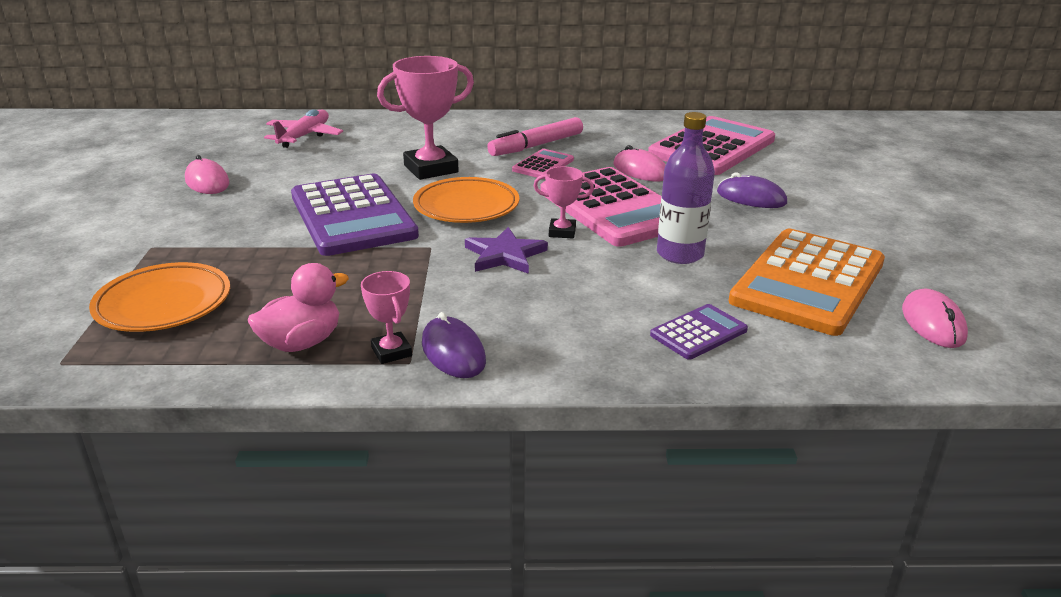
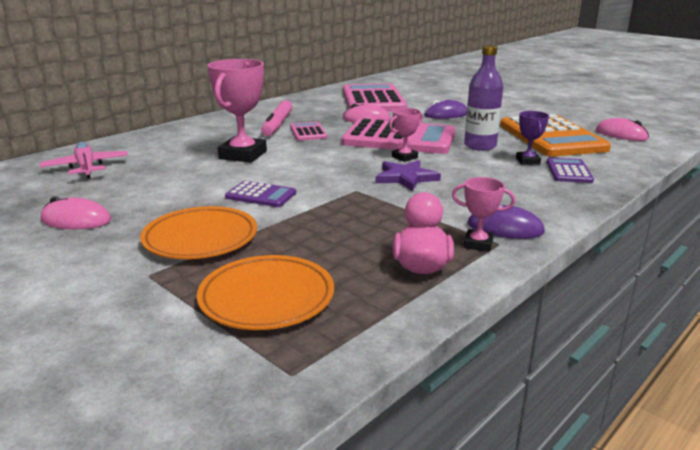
camera: 45 degrees left, 5 degrees down
(352, 216) = (261, 195): purple calculator -> purple calculator, size x0.46
(466, 206) = (320, 165): orange plate -> orange plate (200, 239)
(685, 297) = (527, 161): none -> purple trophy

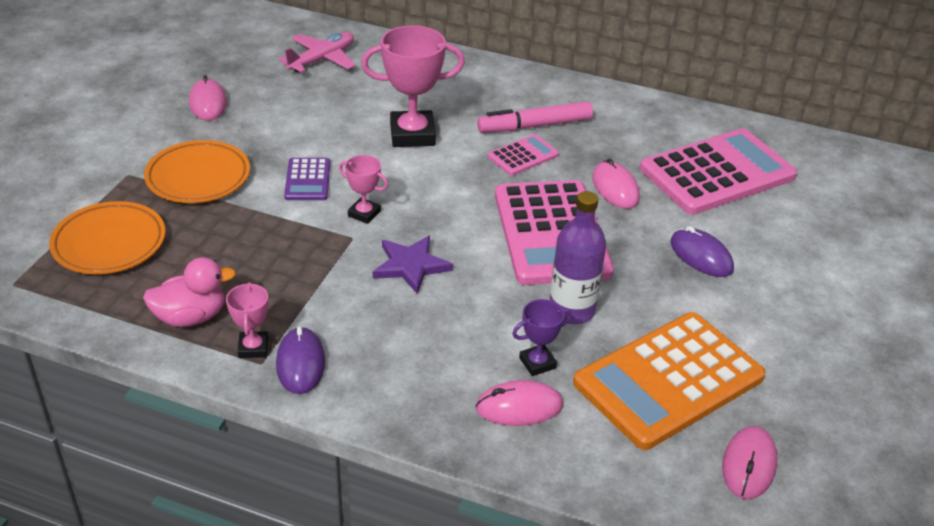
camera: 65 degrees right, 15 degrees up
(404, 157) = (481, 251): pink trophy -> pink trophy (364, 213)
(569, 171) = (519, 407): purple calculator -> pink mouse

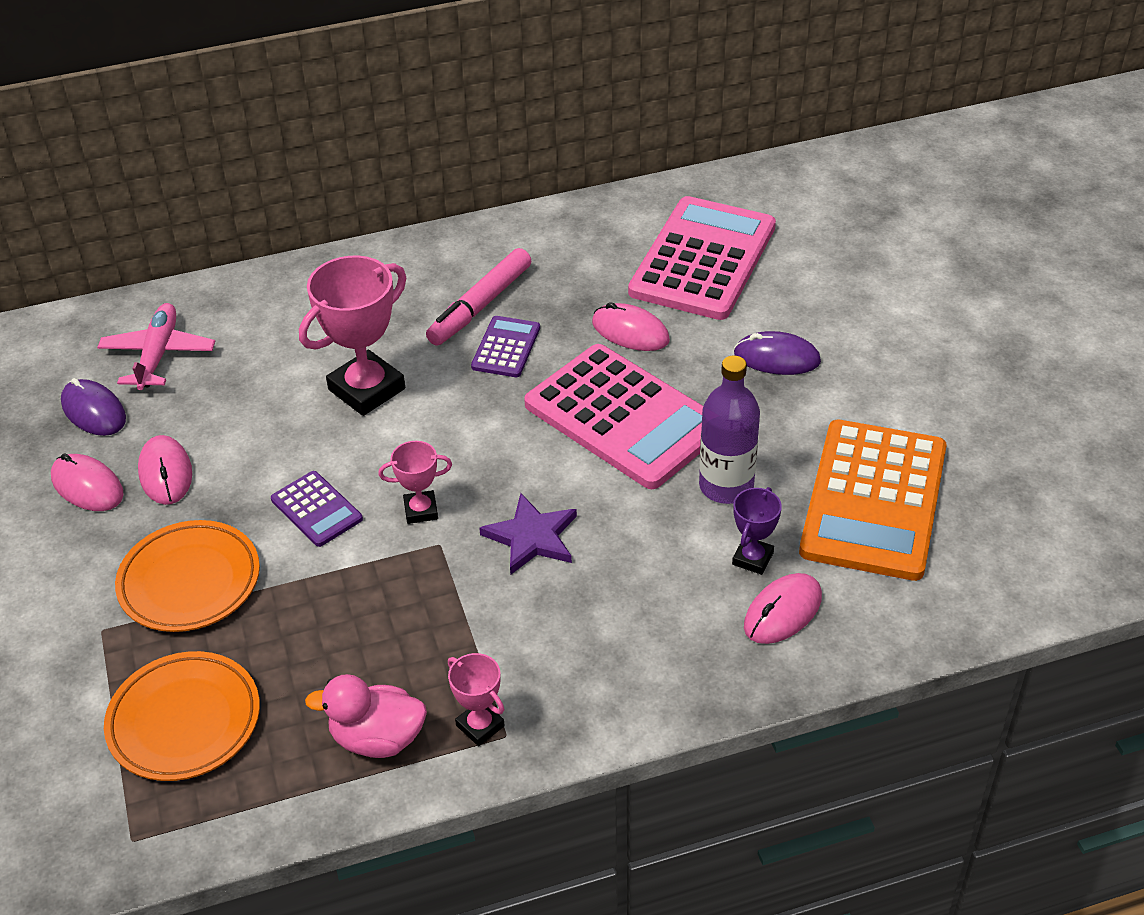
camera: 35 degrees left, 5 degrees up
(191, 317) = (377, 738): pink duck -> pink duck turned 120 degrees counterclockwise
(300, 363) = (544, 709): purple mouse -> purple mouse (94, 411)
(523, 156) = (506, 347): pink calculator -> purple calculator
(749, 465) = (1008, 535): pink mouse -> pink mouse (165, 473)

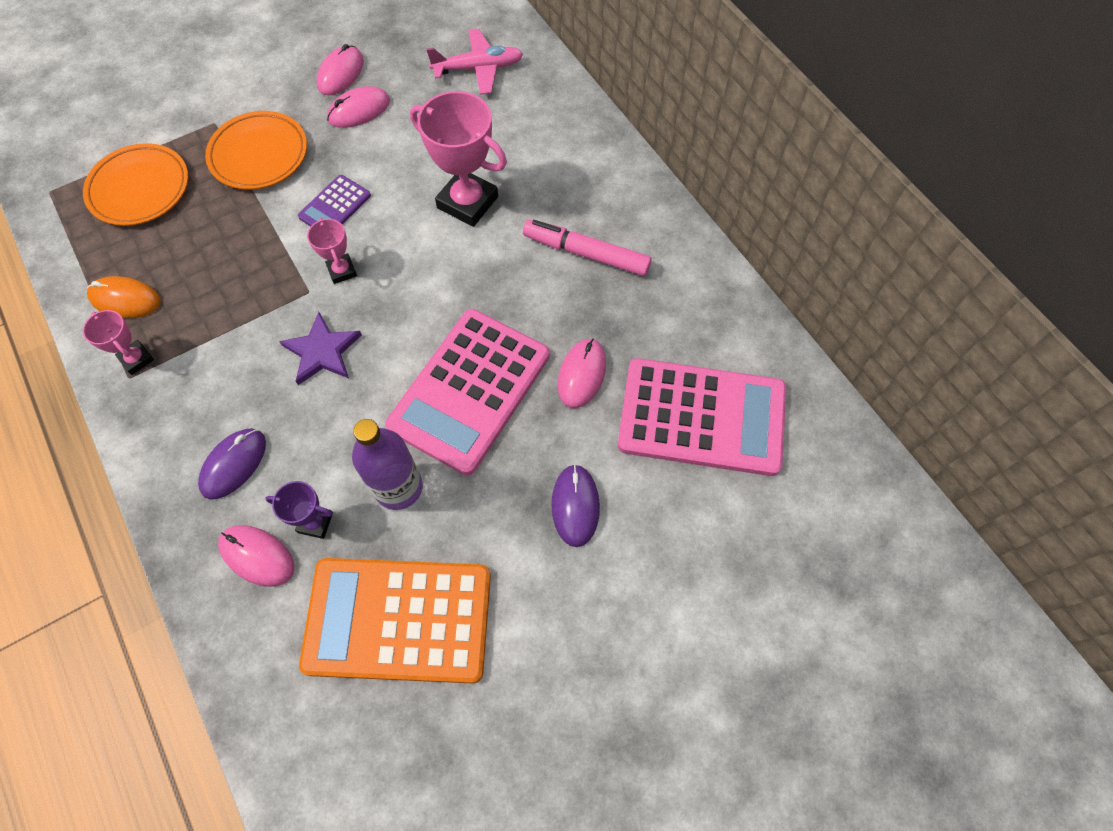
camera: 75 degrees right, 20 degrees up
(94, 411) = (413, 53): purple mouse -> purple mouse (234, 464)
(377, 738) = (125, 299): pink duck -> orange mouse
(480, 726) = (136, 359): pink trophy -> pink trophy turned 75 degrees counterclockwise
(506, 347) = (538, 284): purple calculator -> none

